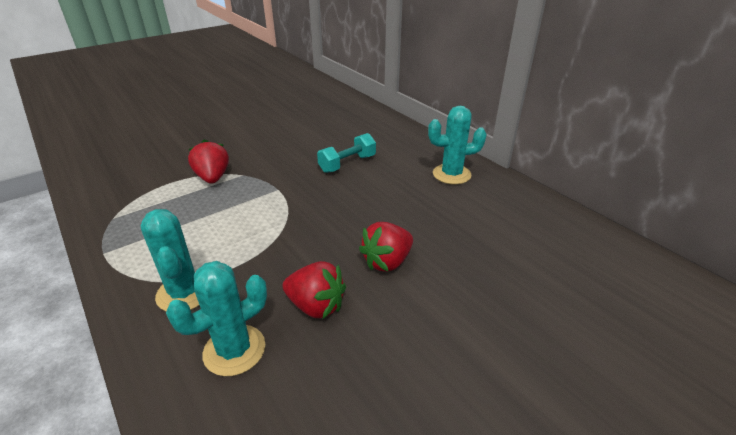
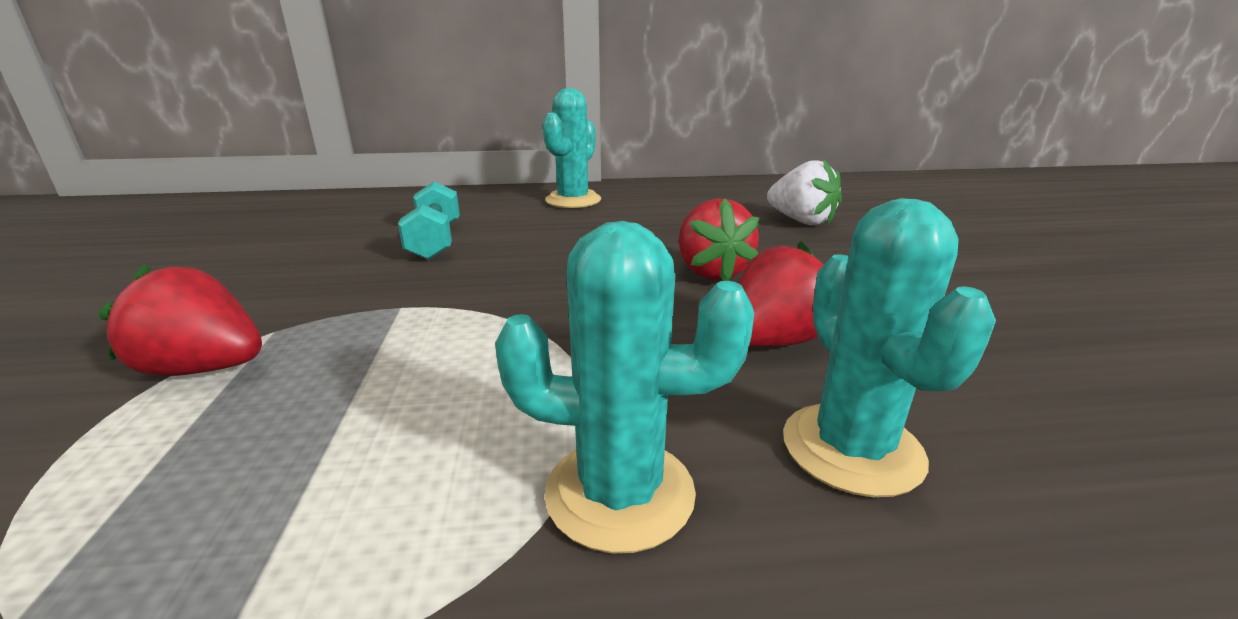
camera: 60 degrees left, 10 degrees down
(525, 278) = (801, 221): none -> white strawberry

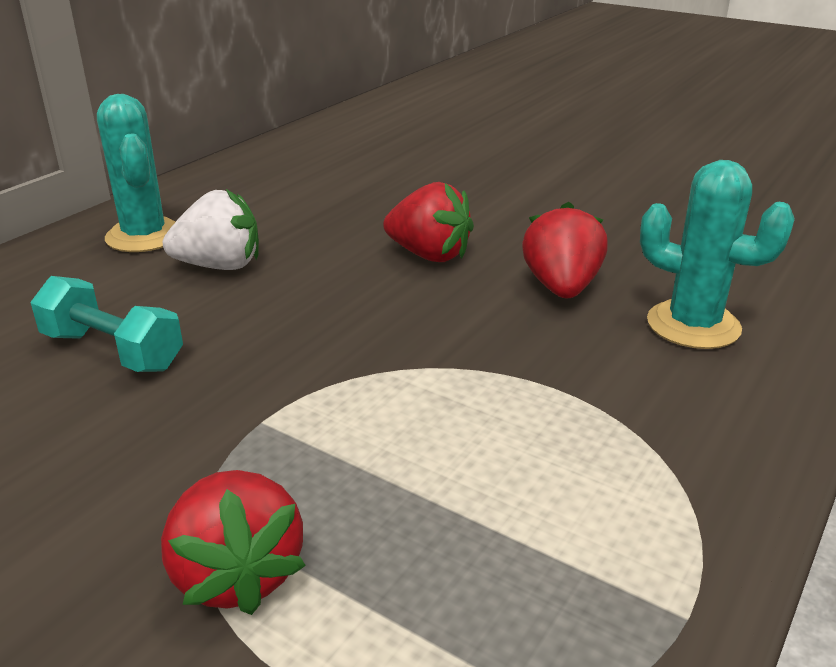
camera: 50 degrees left, 5 degrees up
(205, 368) = (237, 574): red strawberry -> red strawberry turned 75 degrees counterclockwise
(620, 493) = (658, 415): turquoise cactus -> none
(801, 221) = (397, 177): white strawberry -> white strawberry (219, 266)

